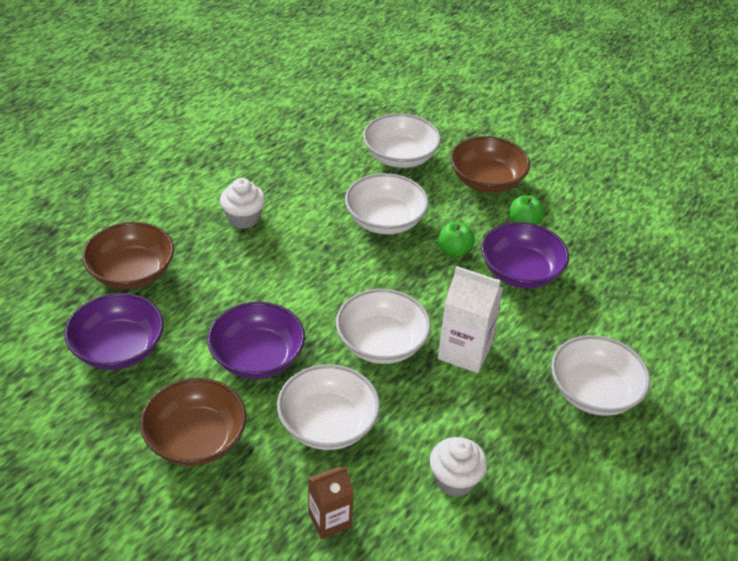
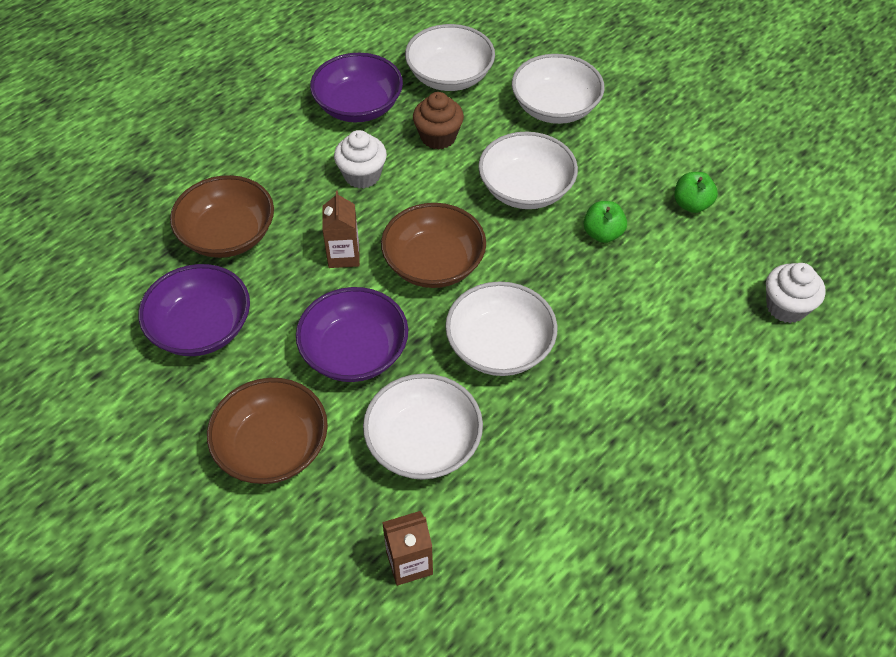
camera: 10 degrees right, 10 degrees up
(237, 282) = (343, 255): none -> brown carton
(305, 185) = (438, 137): none -> brown cupcake
(455, 480) = (561, 527): white cupcake -> white cupcake (786, 307)
(465, 351) = (596, 365): white carton -> none
(487, 181) = (654, 145): brown bowl -> brown bowl (434, 263)
(520, 272) = (678, 267): purple bowl -> purple bowl (358, 106)
(594, 392) = (744, 431): white bowl -> white bowl (450, 76)

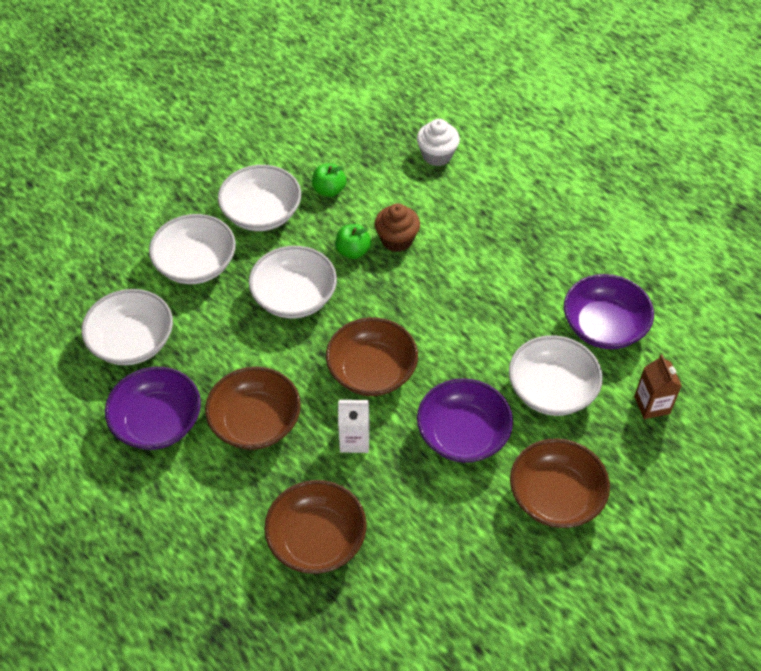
camera: 85 degrees left, 0 degrees up
(201, 328) = (429, 558): purple bowl -> purple bowl (604, 326)
(343, 255) = (354, 440): brown carton -> white carton
(362, 175) = (255, 422): white cupcake -> brown bowl
(438, 137) = (216, 357): brown cupcake -> brown cupcake (397, 240)
(499, 346) = (462, 332): white bowl -> white bowl (261, 213)

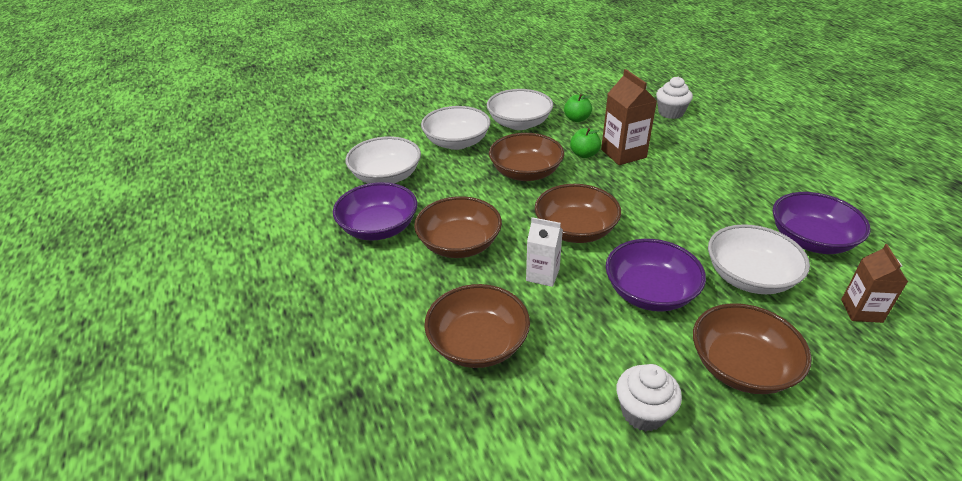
camera: 20 degrees right, 15 degrees down
(294, 297) = (525, 172): white bowl -> brown bowl
(397, 240) = (623, 153): brown cupcake -> brown carton
(481, 567) = (643, 412): none -> white cupcake

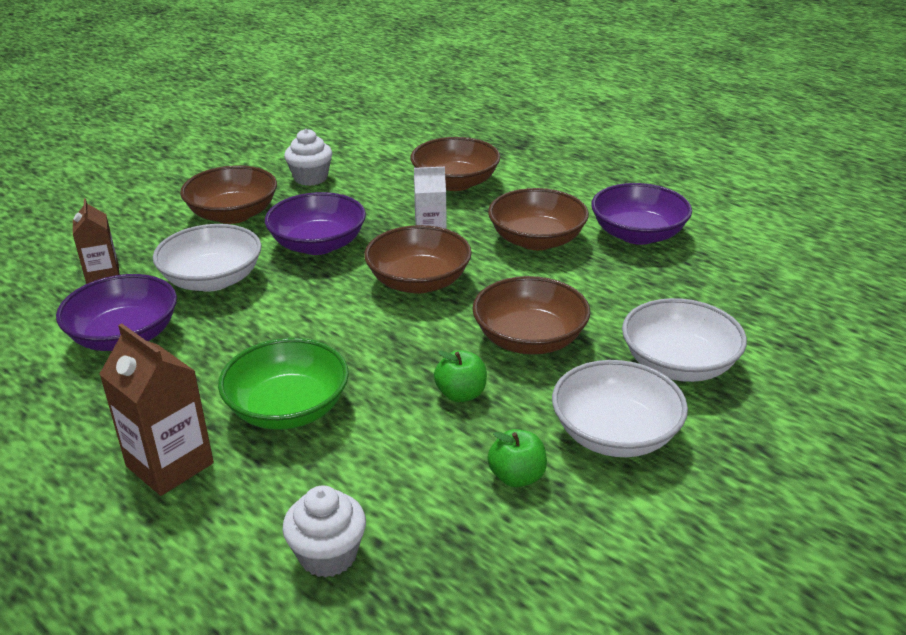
camera: 155 degrees right, 5 degrees down
(386, 176) = (708, 288): white bowl -> none
(623, 153) = (397, 413): brown carton -> brown carton (170, 465)
(685, 168) = (288, 409): none -> green bowl

